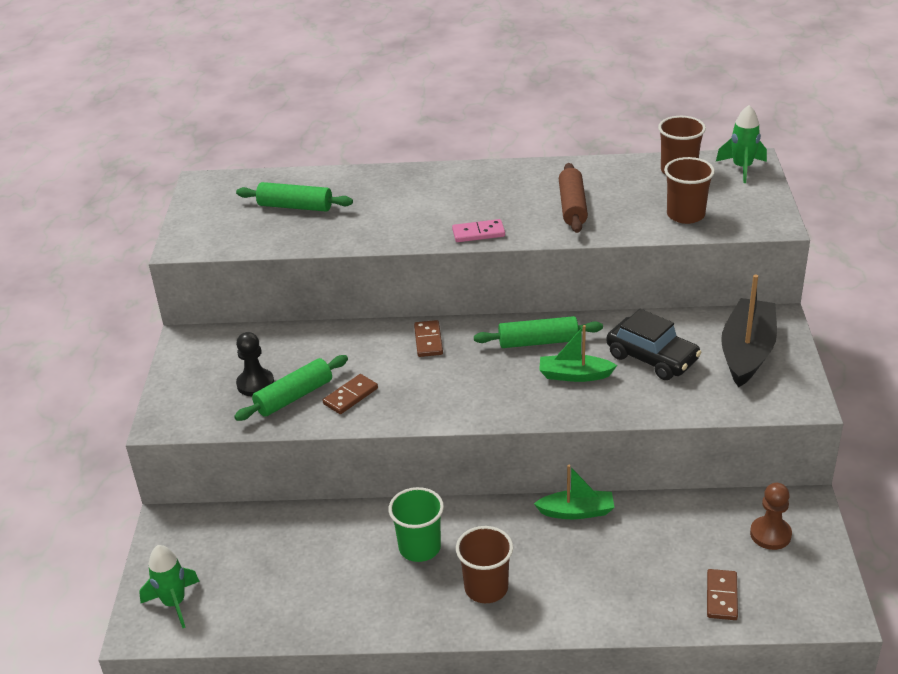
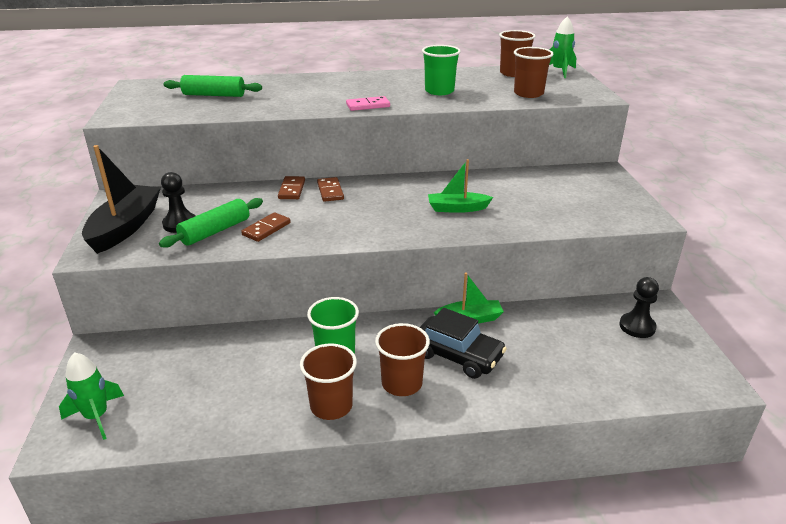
camera: 10 degrees left, 5 degrees down
(409, 608) = (331, 406): none -> brown cup
(538, 342) = (421, 189): green rolling pin -> none
(572, 206) = (439, 91): brown rolling pin -> green cup
(652, 358) = (517, 196): black car -> black car (457, 355)
(722, 596) = (614, 377): brown domino -> brown domino (292, 190)
(747, 352) = (590, 190): black boat -> black boat (125, 227)
(770, 534) = (637, 327): brown pawn -> black pawn

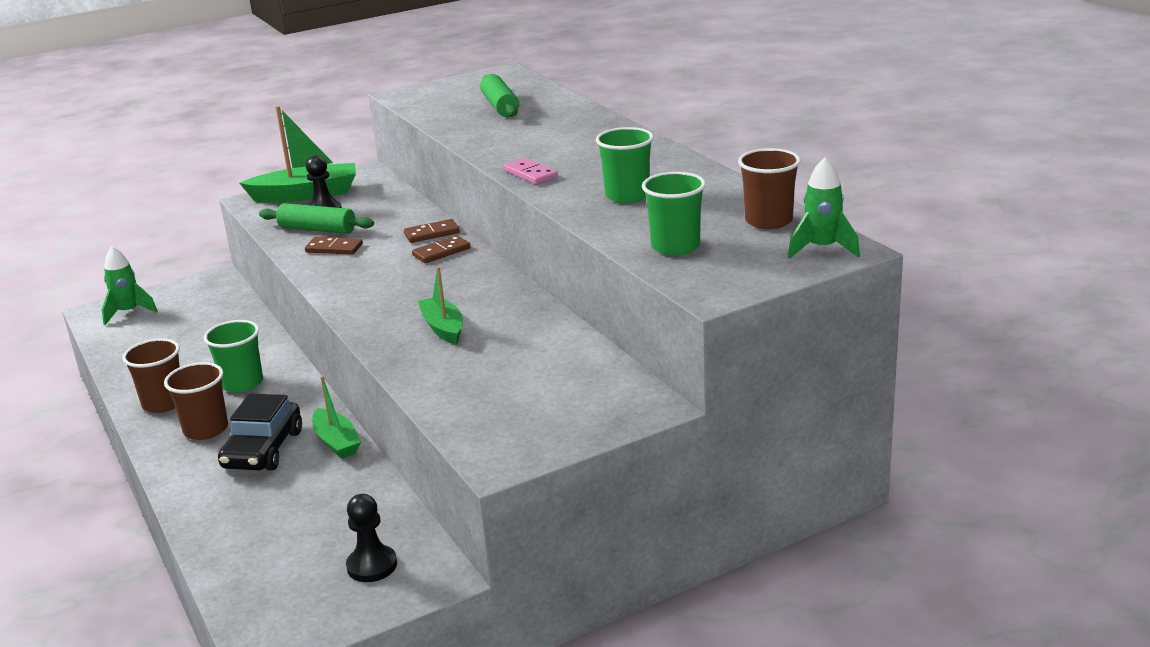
camera: 70 degrees right, 5 degrees down
(125, 227) = (306, 195): black boat -> green boat
(528, 93) = (675, 246): brown cup -> green cup

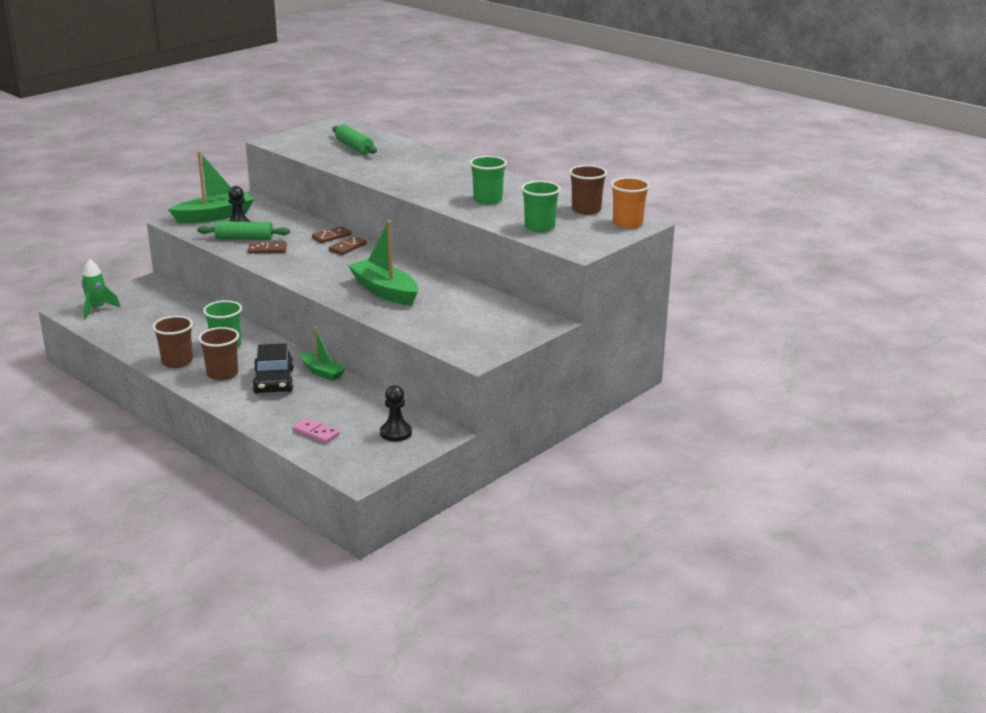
camera: 20 degrees left, 0 degrees up
(443, 328) = (385, 291): green boat -> green boat, size x1.66
(531, 174) = (413, 190): pink domino -> pink domino (316, 432)
(822, 249) = (627, 223): green rocket -> orange cup

